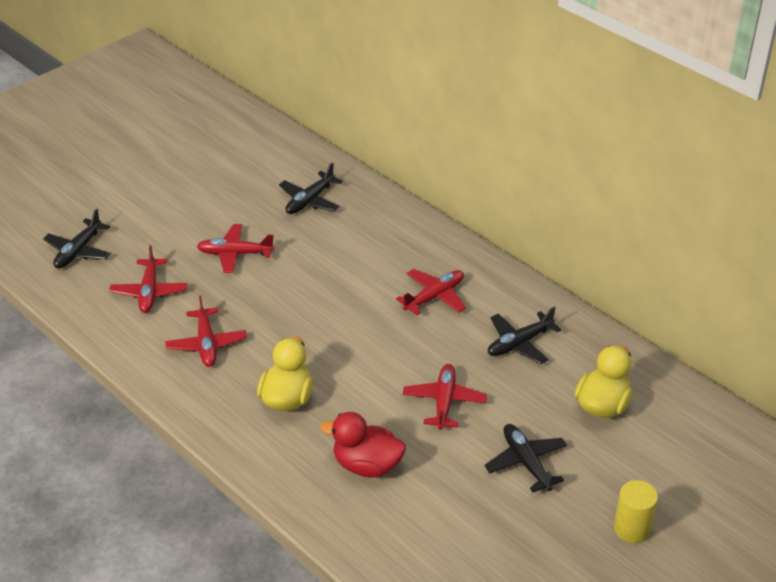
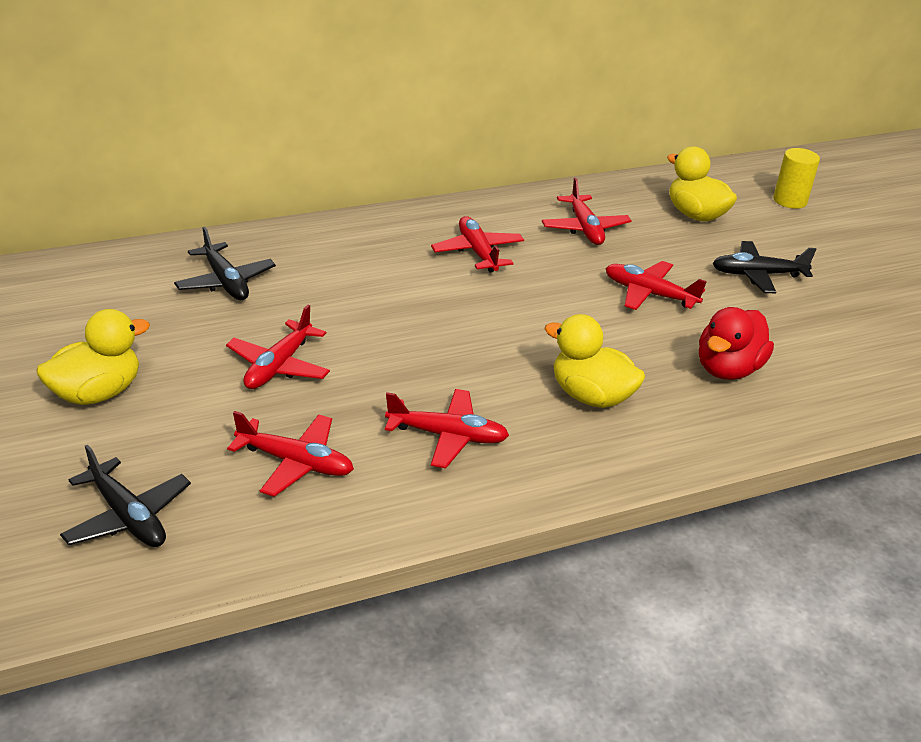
camera: 70 degrees left, 5 degrees down
(170, 200) = (97, 393): none -> yellow duck
(519, 344) = (585, 228): black plane -> red plane
(632, 528) = (859, 250): yellow cylinder -> yellow cylinder (790, 200)

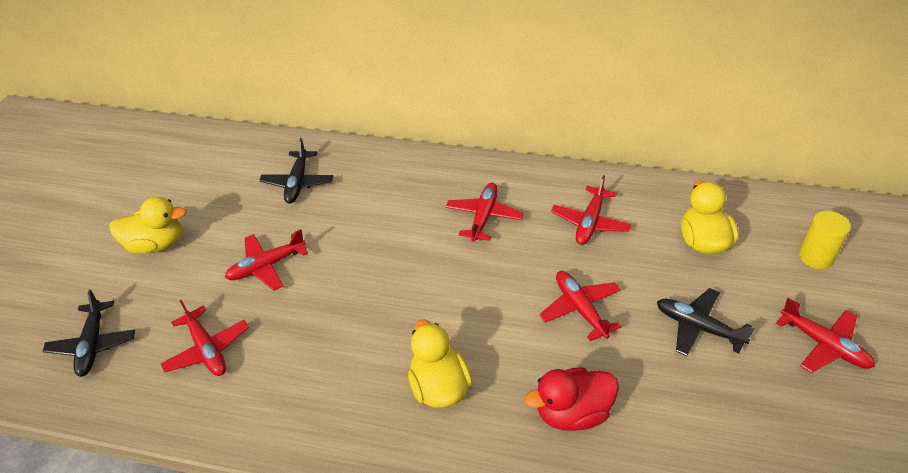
camera: 40 degrees right, 10 degrees up
(448, 436) = (312, 374): red plane -> red plane (824, 345)

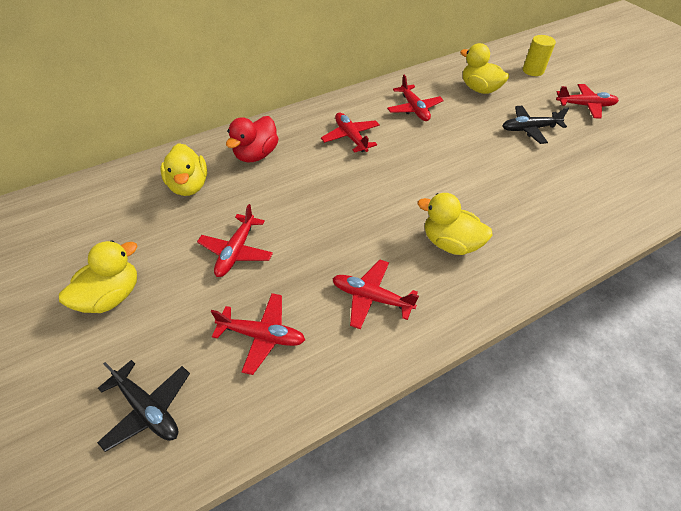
camera: 45 degrees left, 5 degrees up
(298, 183) = (189, 186): black plane -> yellow duck
(572, 413) = (532, 206): red duck -> red duck (256, 154)
(580, 308) = (466, 154): red plane -> red plane (371, 297)

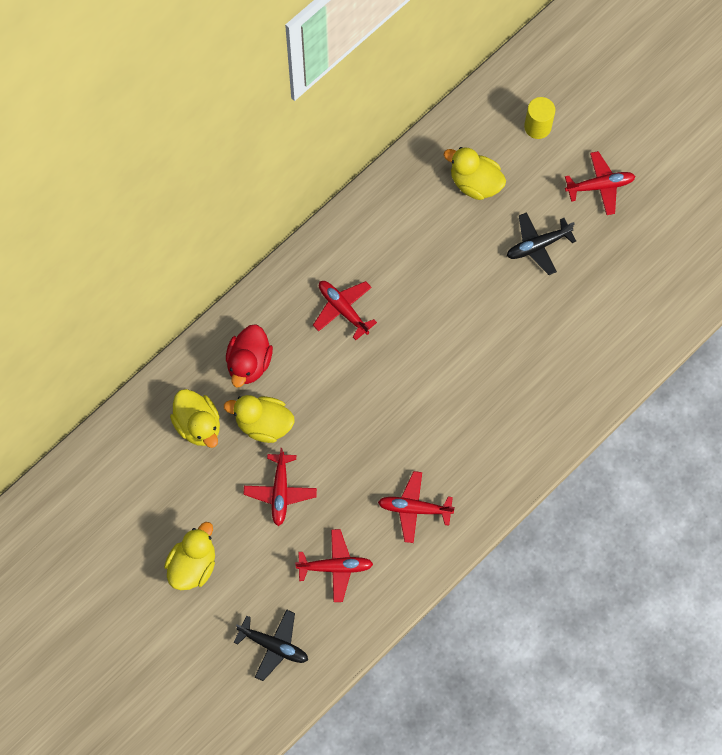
camera: 15 degrees left, 20 degrees up
(414, 109) = (403, 241): red plane -> none
(450, 243) = (472, 432): yellow duck -> yellow duck (263, 424)

